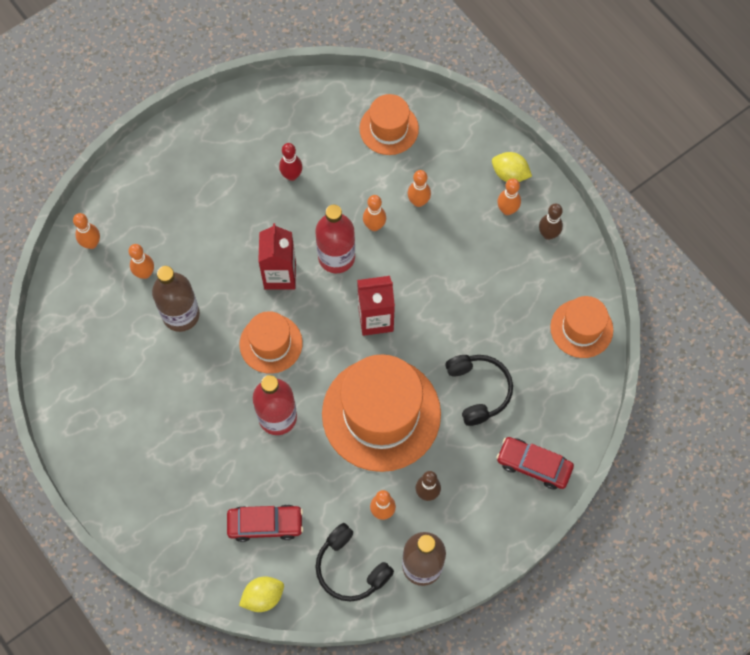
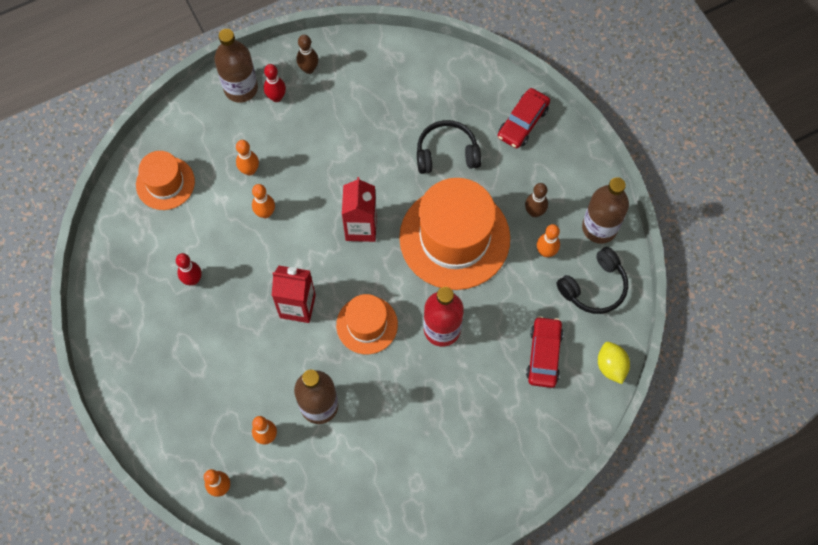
camera: 80 degrees left, 0 degrees up
(336, 257) = (290, 252): red bottle -> none
(507, 210) = (276, 97): orange bowling pin -> red bowling pin
(510, 174) = (241, 88): yellow lemon -> brown bottle
(581, 328) = (404, 61): orange hat -> none

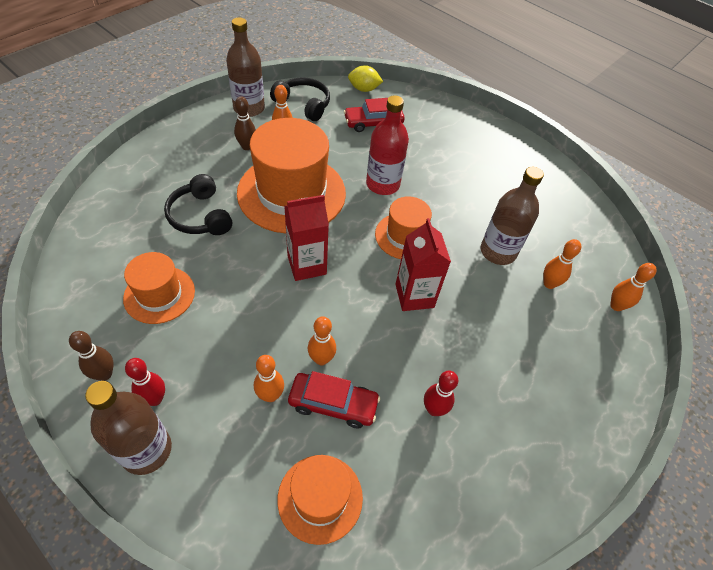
camera: 115 degrees left, 15 degrees down
(368, 111) = (159, 294): none -> orange hat
(522, 122) = (152, 168): red car -> red car (333, 404)
(611, 366) = (364, 89): yellow lemon -> yellow lemon turned 45 degrees clockwise

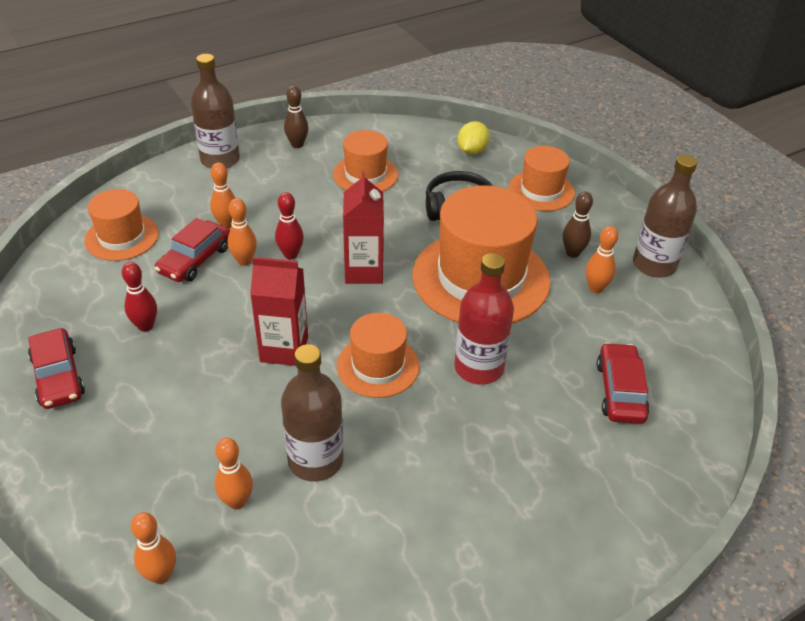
camera: 110 degrees right, 10 degrees down
(155, 399) = (260, 166): red bowling pin -> red bowling pin (290, 255)
(167, 167) = (541, 191): none -> orange hat
(303, 105) = (665, 320): black headphones -> none
(364, 89) = (713, 401): yellow lemon -> yellow lemon (472, 151)
(520, 455) = (58, 376): none -> red car

